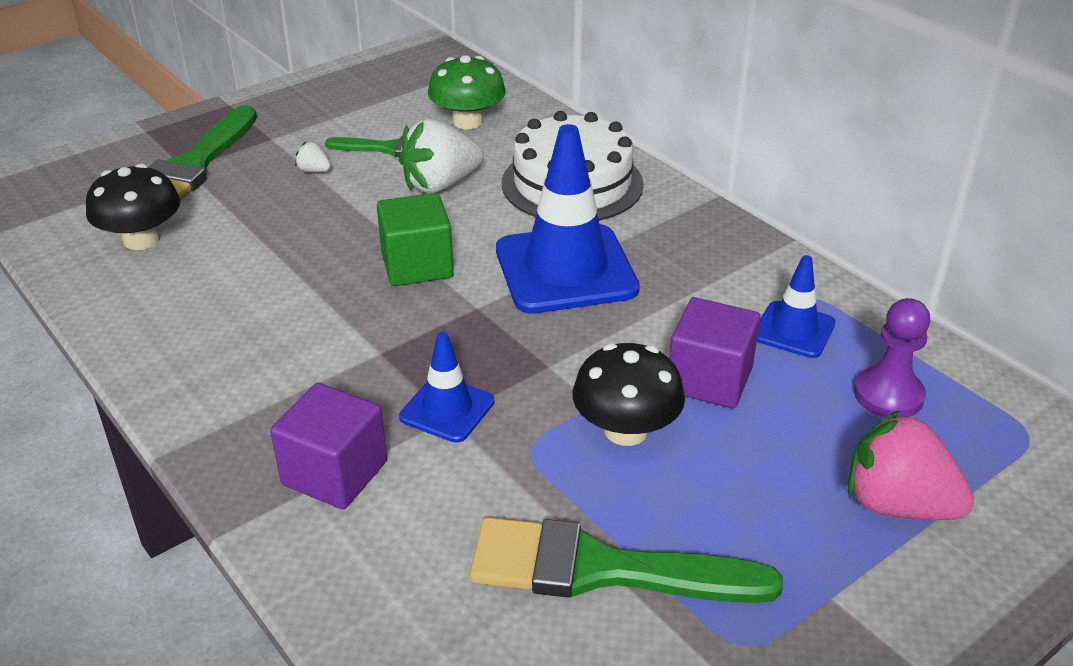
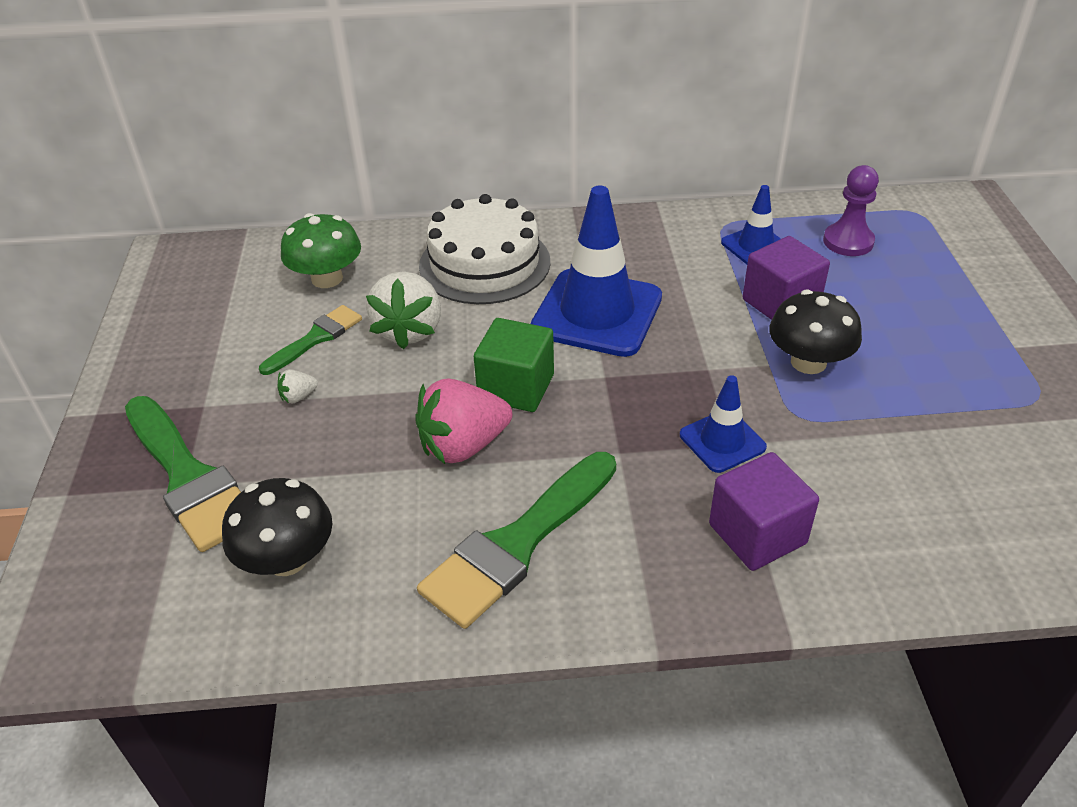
camera: 55 degrees left, 5 degrees up
(602, 569) = (943, 431): green brush -> green brush (517, 543)
(897, 505) = (949, 285): pink strawberry -> pink strawberry (463, 446)

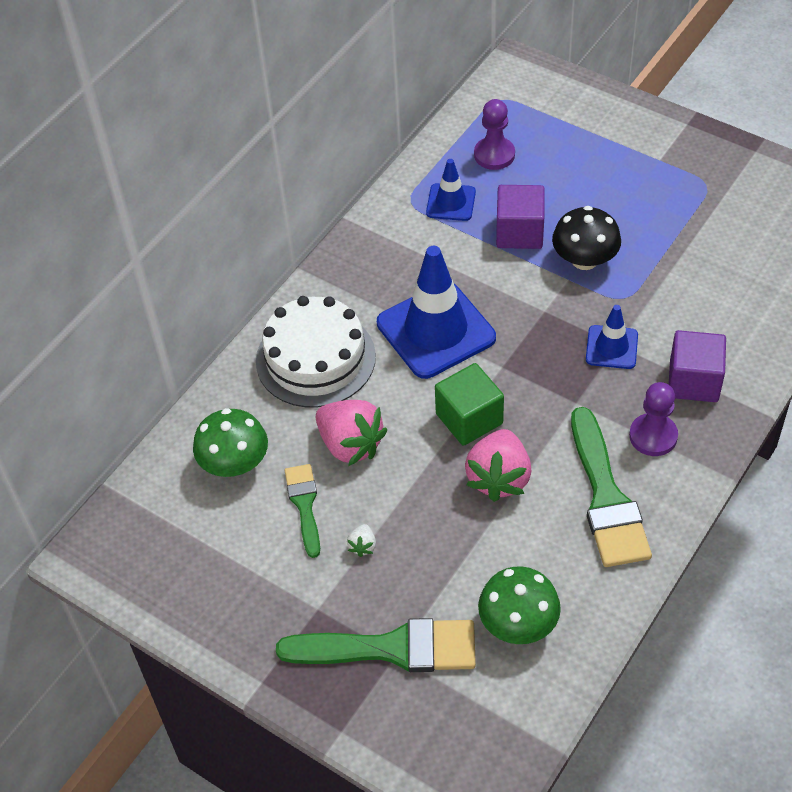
camera: 50 degrees left, 10 degrees up
(287, 559) = (518, 623): black mushroom -> green mushroom
(409, 330) = (350, 444): white strawberry -> pink strawberry
(641, 539) = (653, 436): none -> purple pawn

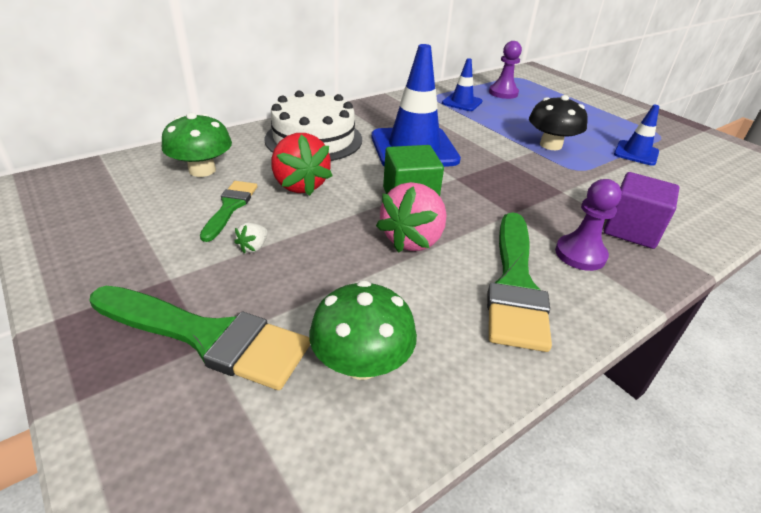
camera: 15 degrees right, 15 degrees down
(350, 444) = (300, 185): pink strawberry -> red strawberry
(519, 232) = (505, 123): purple cube -> none
(611, 347) = (557, 191): blue traffic cone -> blue traffic cone (636, 153)

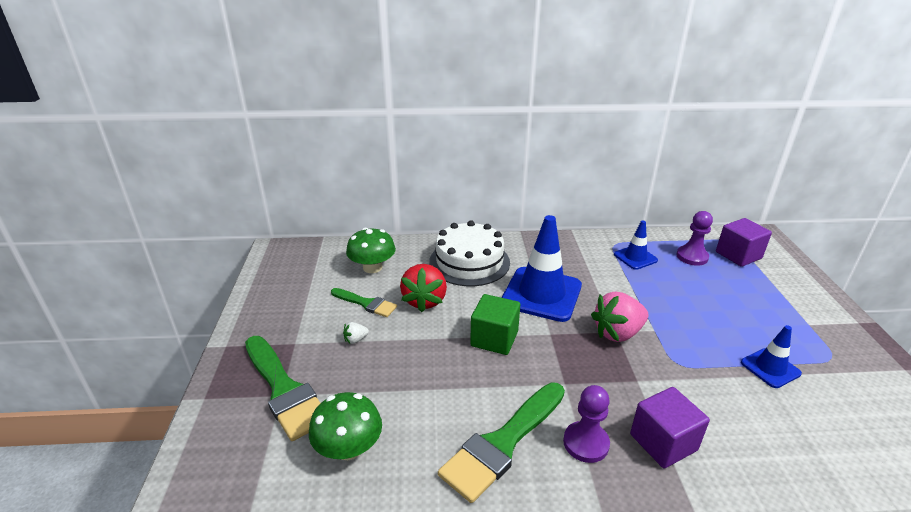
camera: 35 degrees right, 5 degrees down
(230, 207) = (366, 303): green brush -> green brush turned 75 degrees clockwise
(413, 240) = (463, 375): pink strawberry -> pink strawberry (617, 333)
(533, 85) = (738, 255): none -> purple cube
(550, 145) = (679, 329): black mushroom -> none

